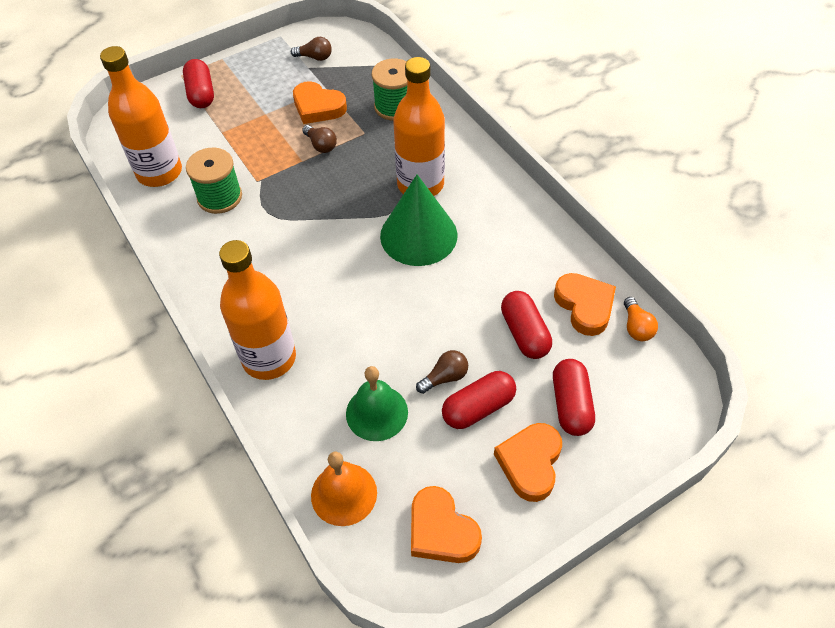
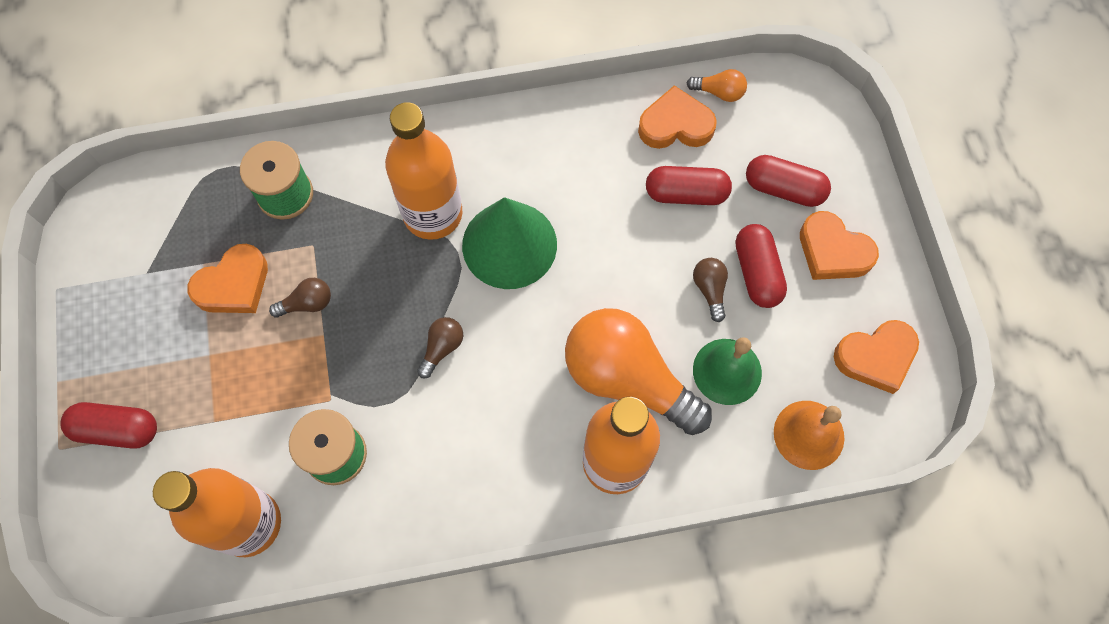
camera: 70 degrees left, 15 degrees up
(315, 57) = (131, 258): brown light bulb -> brown light bulb (442, 348)
(341, 344) = (627, 378): none -> orange light bulb

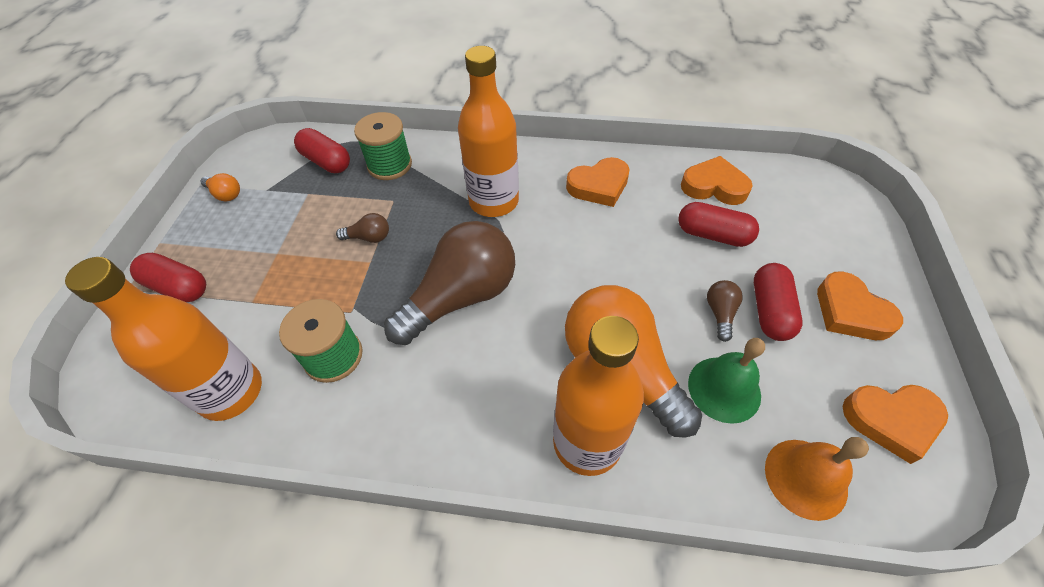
camera: 20 degrees right, 15 degrees down
(233, 285) = (322, 212): orange heart -> orange heart (599, 186)
(442, 348) = (461, 297): brown light bulb -> brown light bulb, size x2.45
(509, 244) = (547, 236): green cone -> none
(719, 92) = (757, 173): orange light bulb -> orange light bulb (225, 194)
(784, 189) = (806, 251): red capsule -> red capsule (326, 162)

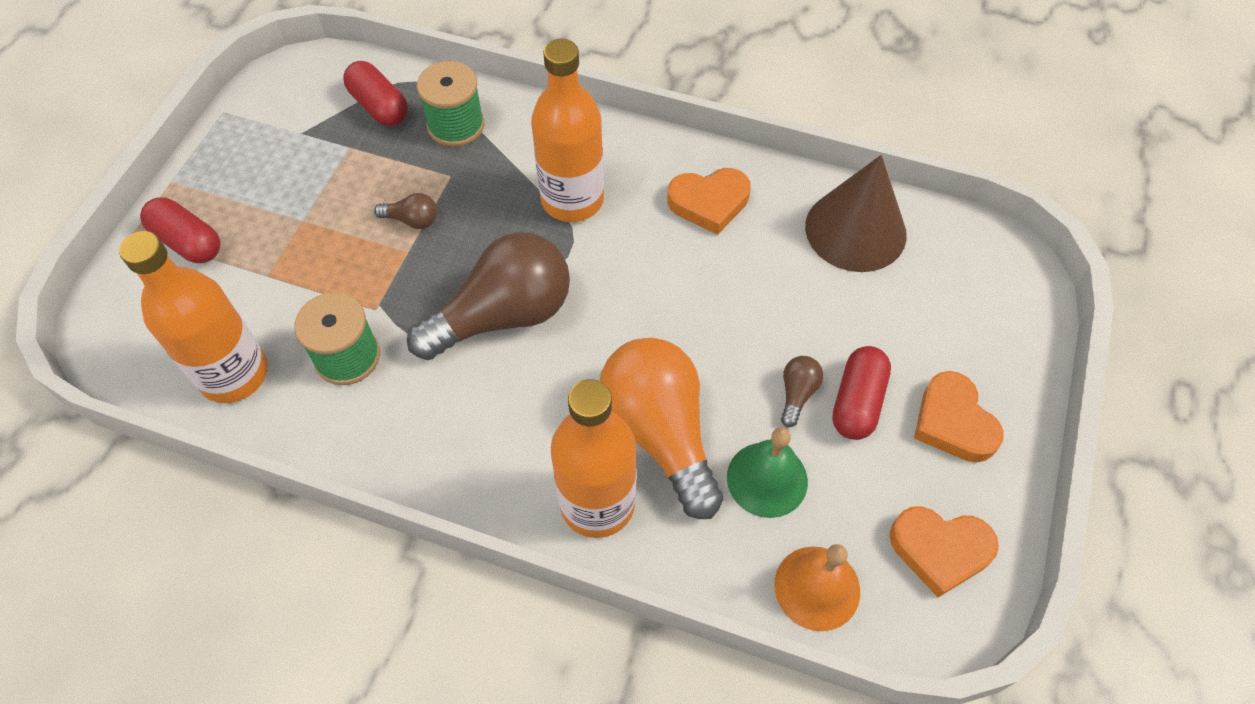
camera: 10 degrees right, 5 degrees up
(225, 194) = (252, 130): orange light bulb -> none
(713, 235) = (827, 295): red capsule -> none
(714, 186) = (855, 230): orange heart -> brown cone

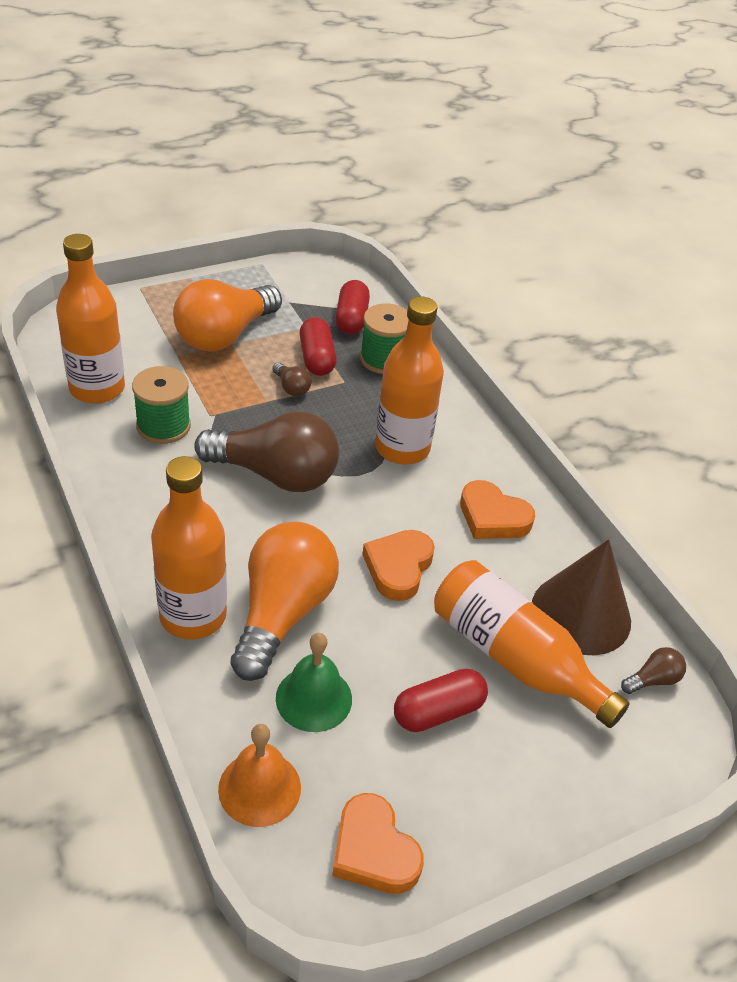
camera: 40 degrees right, 15 degrees down
(188, 242) = (160, 311): red capsule -> red capsule (317, 358)
(285, 217) = (224, 335): none -> orange light bulb
(797, 393) = (402, 670): brown light bulb -> brown light bulb (653, 680)
(854, 308) = (514, 657): none -> orange bottle
(953, 422) = (493, 786): orange heart -> orange heart (398, 567)

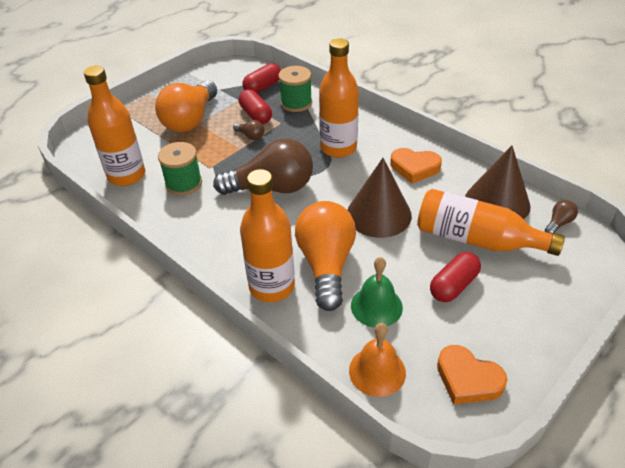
camera: 15 degrees left, 0 degrees up
(351, 319) = (263, 87): red capsule -> red capsule turned 60 degrees clockwise
(398, 567) = (379, 214): orange heart -> brown cone

